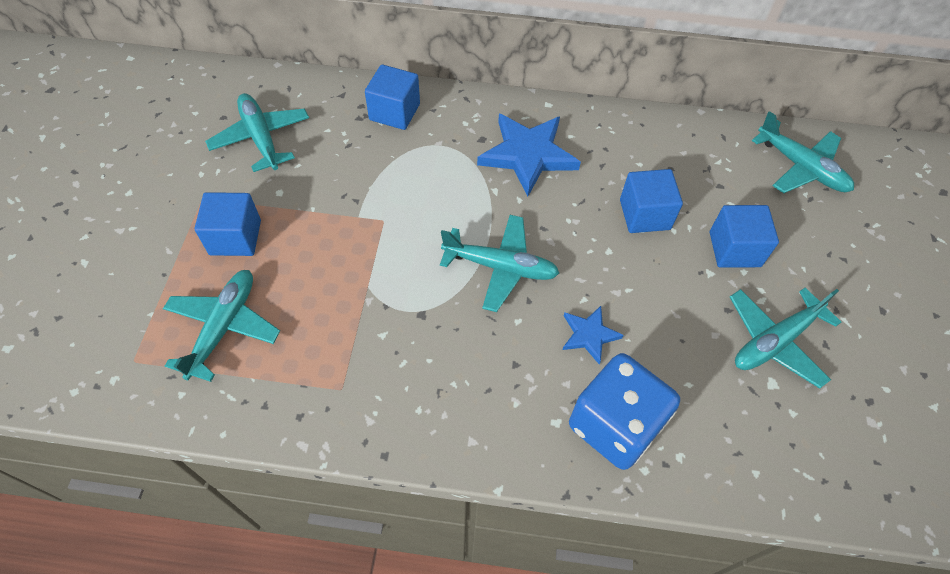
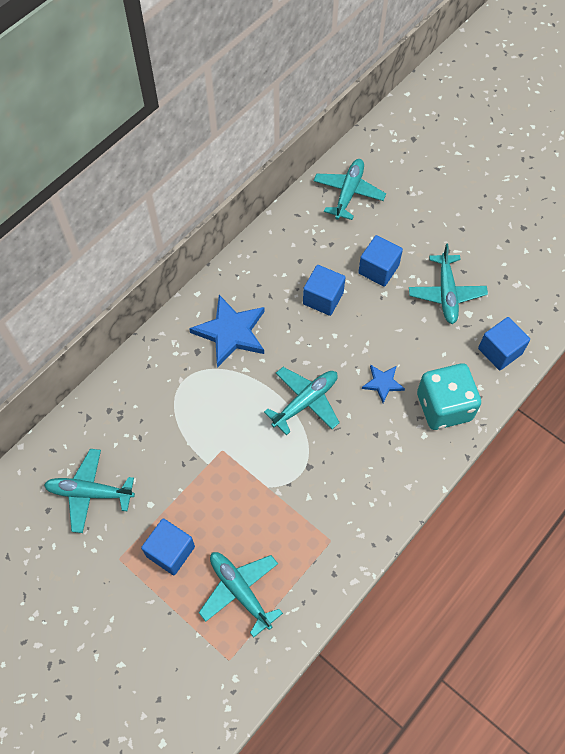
camera: 55 degrees left, 5 degrees up
(394, 112) = (132, 391): blue cube -> blue cube (500, 351)
(614, 425) = (444, 407): blue dice -> turquoise dice
(801, 167) = (348, 193): turquoise plane -> turquoise plane turned 60 degrees counterclockwise

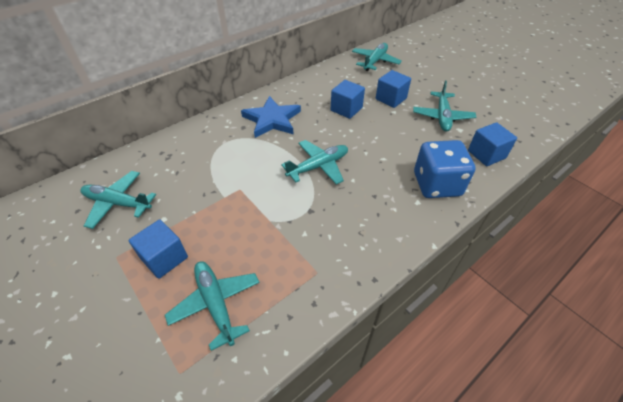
camera: 10 degrees right, 15 degrees down
(383, 383) = (385, 163): blue star -> none
(444, 407) = (437, 184): turquoise dice -> blue dice

